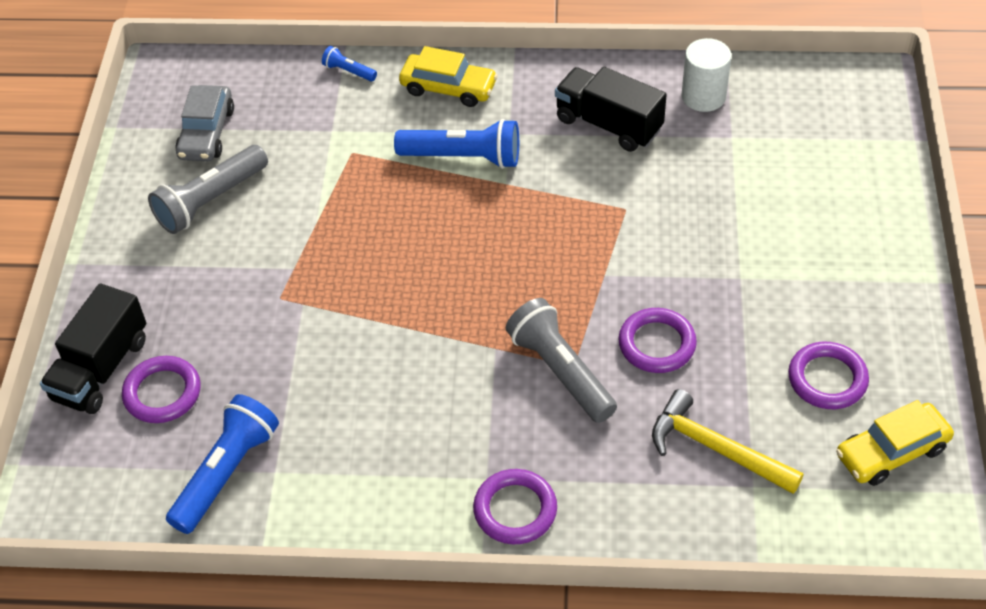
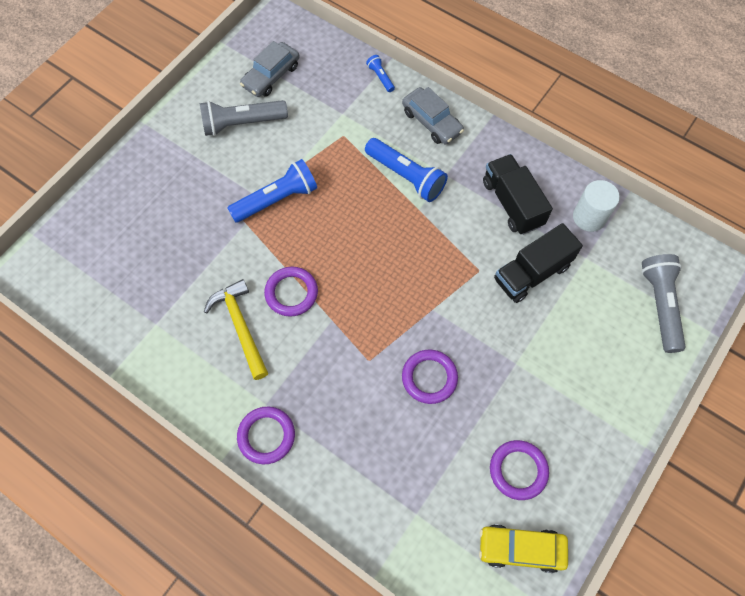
camera: 30 degrees right, 15 degrees up
(101, 369) = (112, 200): black truck -> black truck (532, 273)
(162, 393) = (132, 235): purple ring -> purple ring (291, 293)
(226, 473) = (130, 308): blue flashlight -> blue flashlight (277, 199)
(448, 88) = (431, 122): yellow car -> grey car
(560, 371) = (358, 360): grey flashlight -> grey flashlight (660, 305)
(716, 448) = (412, 473): yellow hammer -> yellow hammer (241, 326)

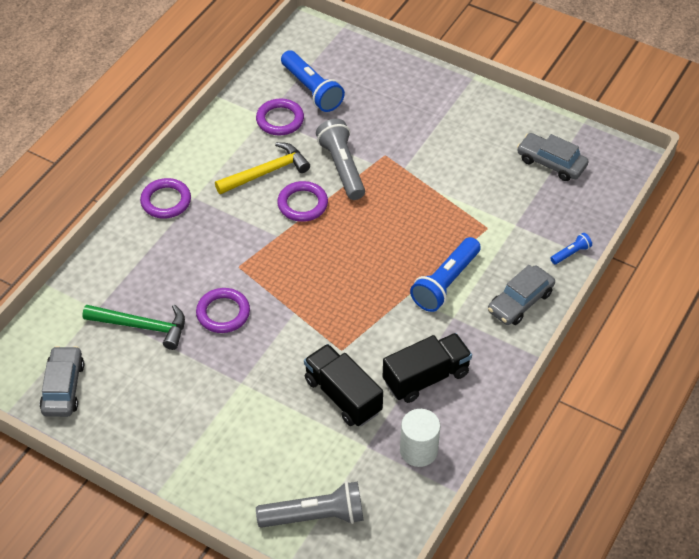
camera: 85 degrees right, 15 degrees down
(242, 123) = (486, 147): grey flashlight -> grey flashlight (342, 167)
(277, 199) = (402, 183): blue flashlight -> blue flashlight (312, 90)
(443, 462) = (142, 327): none -> green hammer
(518, 470) = (134, 385): purple ring -> purple ring (280, 120)
(521, 548) = (63, 387): yellow car -> grey car

